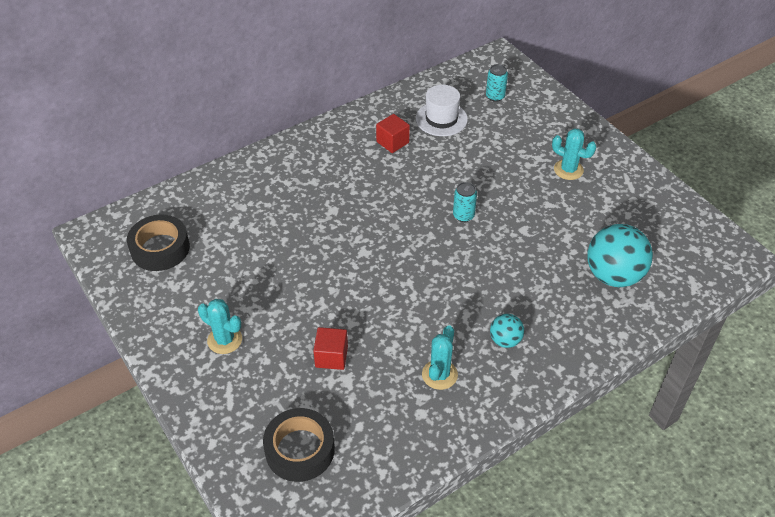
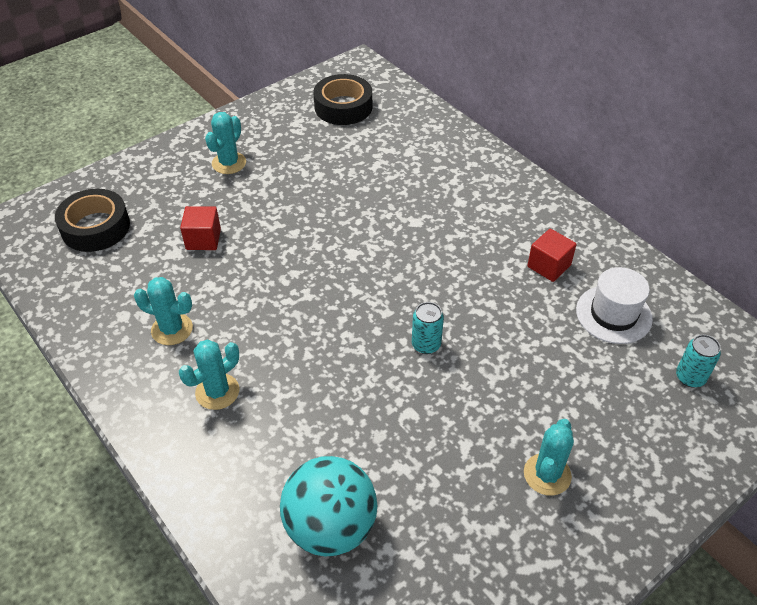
camera: 85 degrees right, 0 degrees up
(505, 340) = (217, 392): turquoise ball -> turquoise cactus

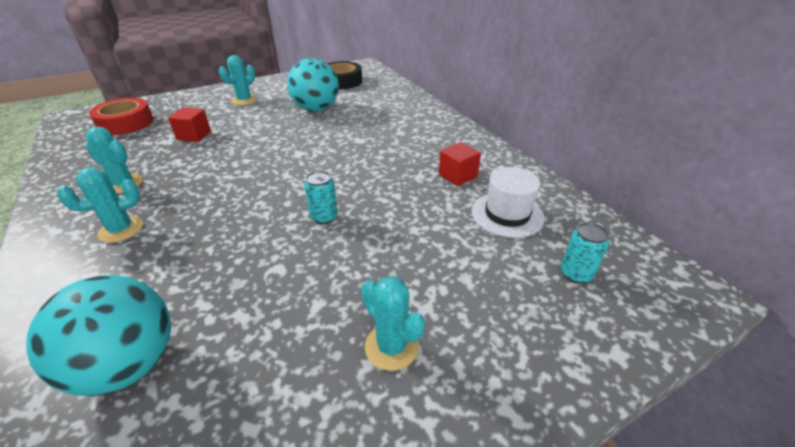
camera: 10 degrees right, 10 degrees down
(95, 227) = (125, 123): black tape -> red tape
(335, 170) = (316, 109): none -> turquoise ball
(547, 474) = (391, 346): turquoise cactus -> turquoise cactus turned 75 degrees counterclockwise

